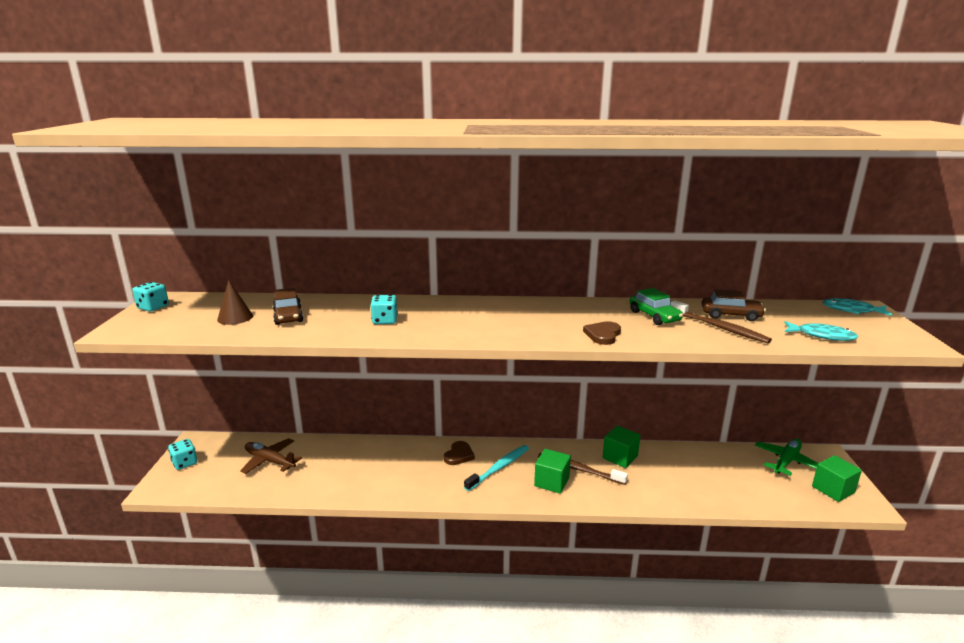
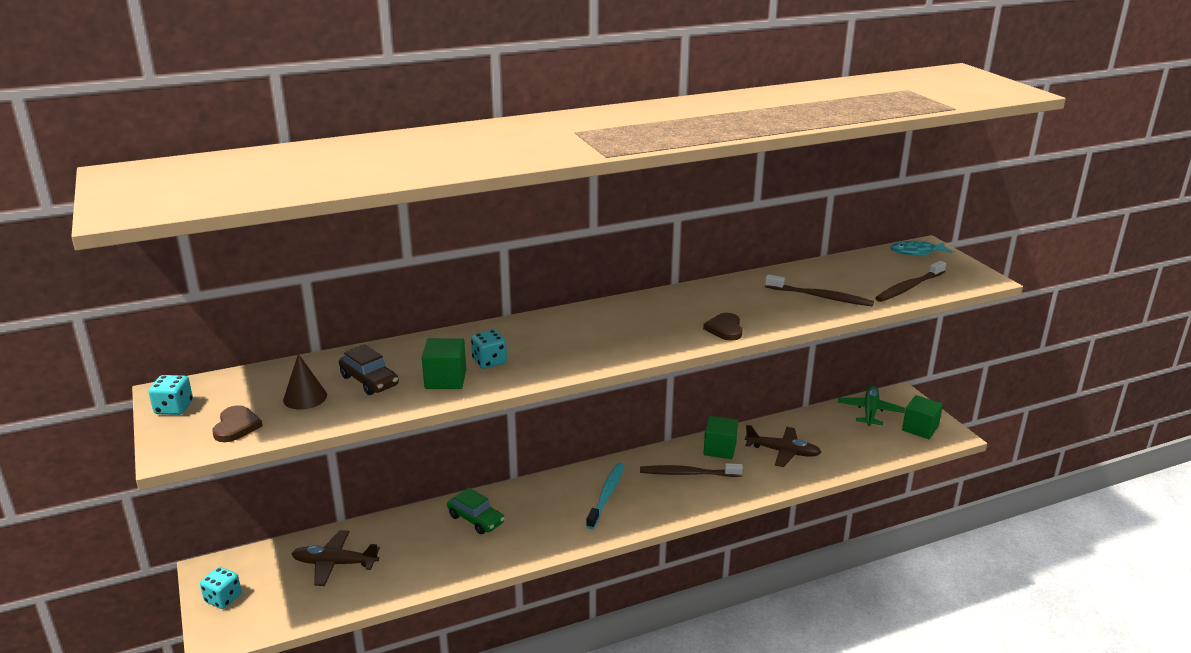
camera: 25 degrees left, 5 degrees up
(459, 455) = (553, 493): brown heart -> brown heart (236, 426)
(551, 482) = (670, 494): green cube -> green cube (445, 379)
(654, 316) = (755, 296): green car -> green car (476, 519)
(677, 474) = (782, 452): none -> brown plane
(730, 315) = (821, 280): brown car -> none
(822, 336) = (909, 287): turquoise fish -> brown toothbrush

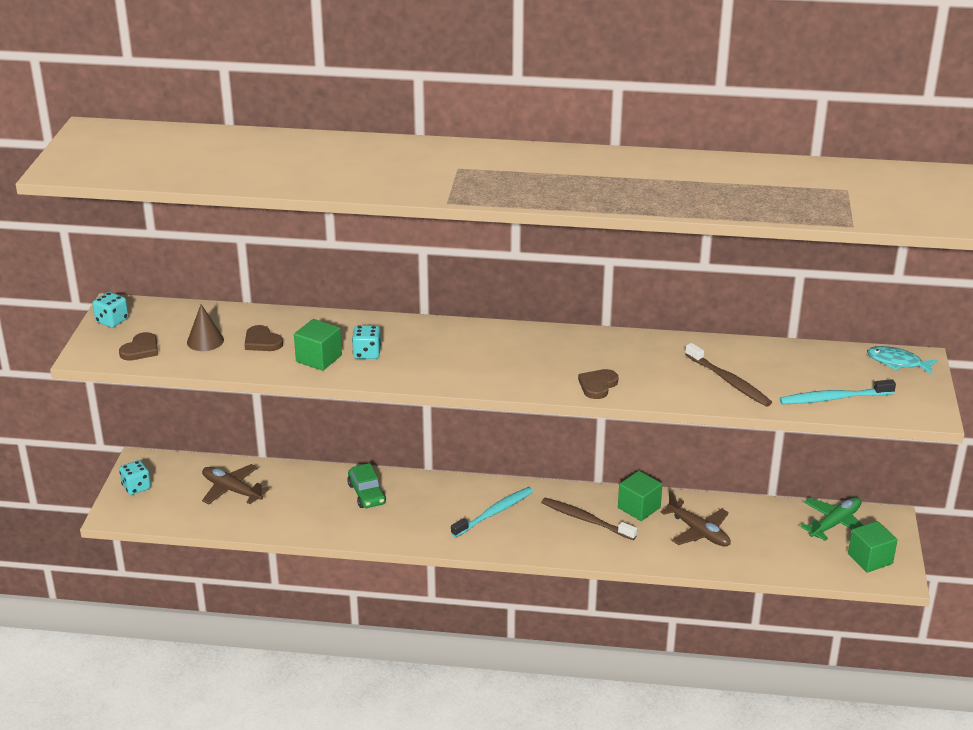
camera: 30 degrees right, 5 degrees up
(369, 381) = (262, 341): brown car -> brown heart
(909, 287) = (834, 398): brown toothbrush -> turquoise toothbrush

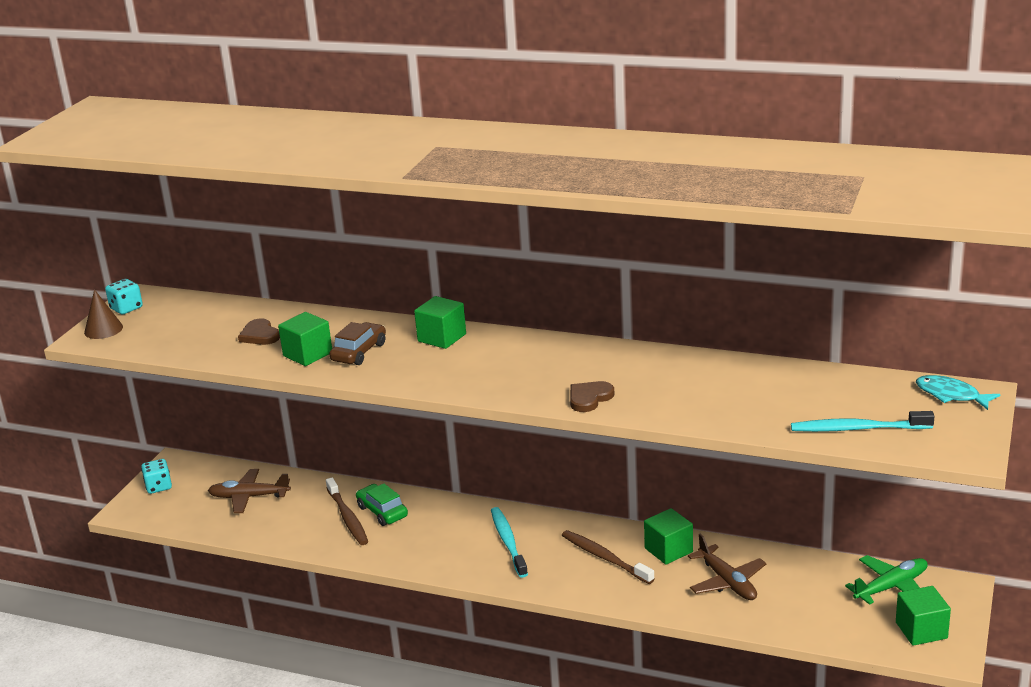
camera: 15 degrees right, 5 degrees down
(141, 349) = (138, 336): brown heart -> none
(205, 341) = (204, 331): brown cone -> brown cone (103, 329)
(232, 490) = (249, 497): brown plane -> brown plane turned 45 degrees counterclockwise
(366, 494) = (382, 512): green car -> green car turned 150 degrees clockwise
(367, 353) = (359, 352): turquoise dice -> brown car
(438, 334) = (442, 338): none -> green cube
(494, 513) = (508, 542): turquoise toothbrush -> turquoise toothbrush turned 75 degrees counterclockwise
(729, 381) = (741, 403): brown toothbrush -> brown toothbrush (347, 517)

